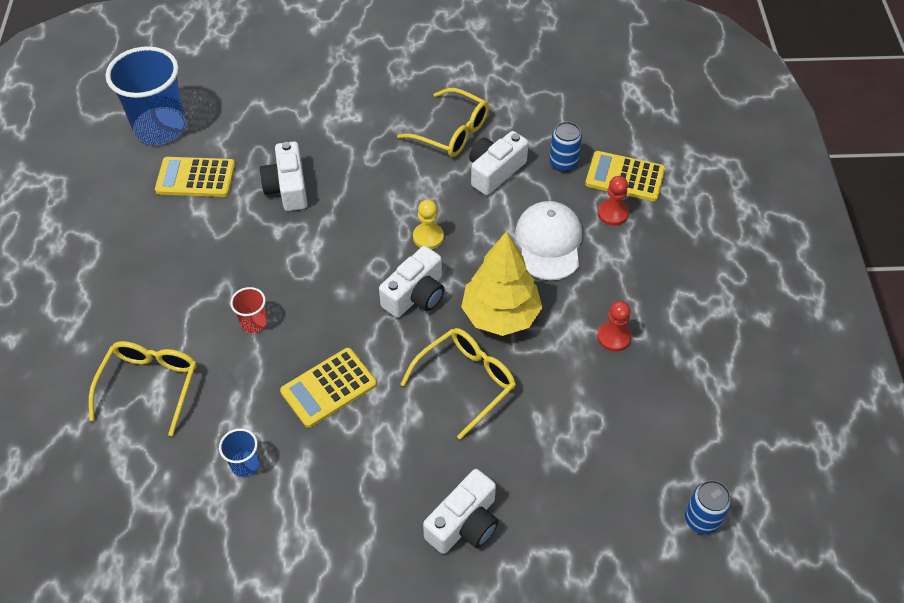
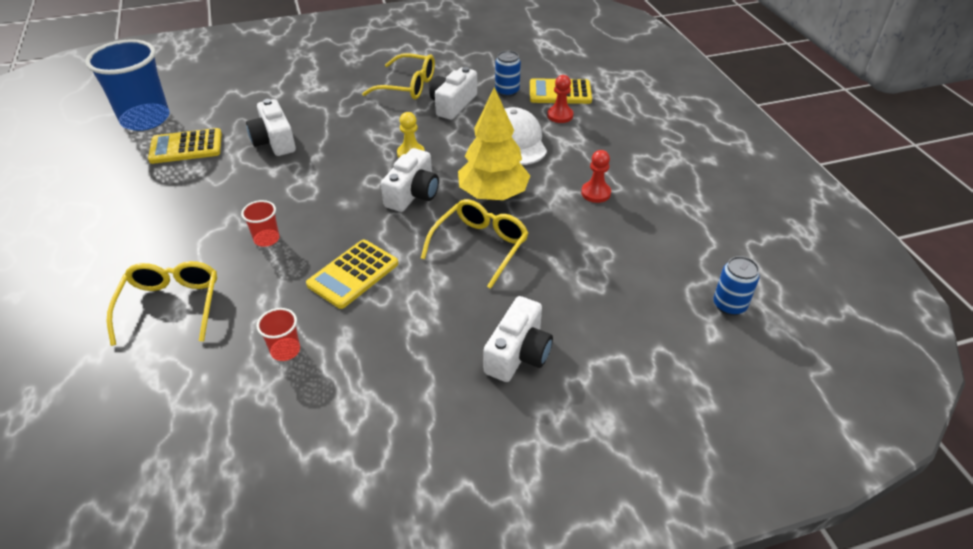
camera: 15 degrees left, 10 degrees down
(245, 464) = (285, 350): blue cup -> red cup

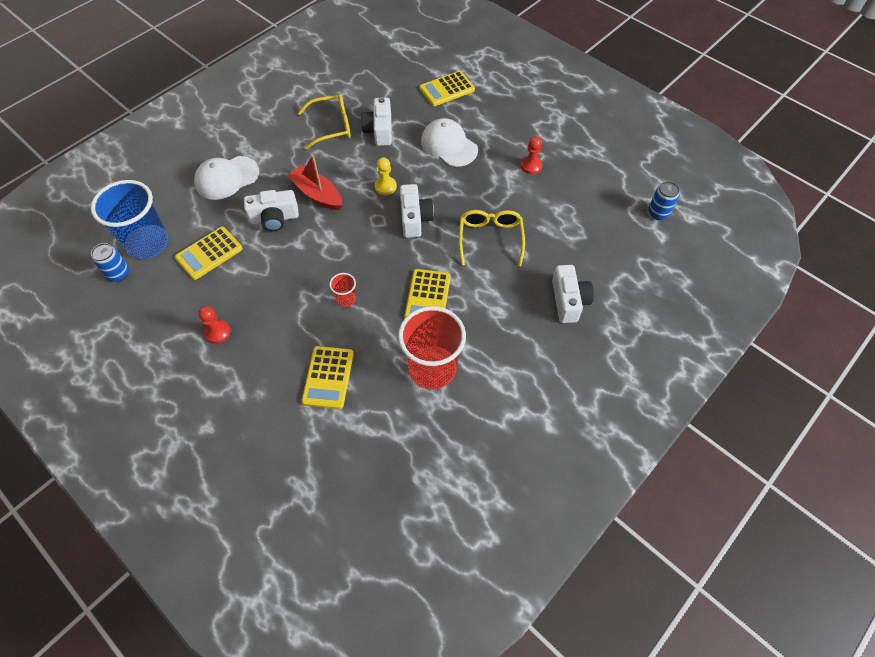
camera: 30 degrees left, 15 degrees up
(171, 305) = (328, 377): yellow glasses -> yellow calculator
(267, 94) = (227, 178): none -> white cap
(274, 141) = (274, 218): white camera -> white camera turned 45 degrees counterclockwise
(285, 350) = (432, 369): red cup -> red cup, size x2.28
(335, 136) = (317, 194): none -> red boat
(493, 195) = (468, 196): yellow tree -> none
(507, 91) = (409, 103): blue can -> blue can (118, 274)
(560, 115) = (462, 110): red pawn -> red pawn (217, 332)

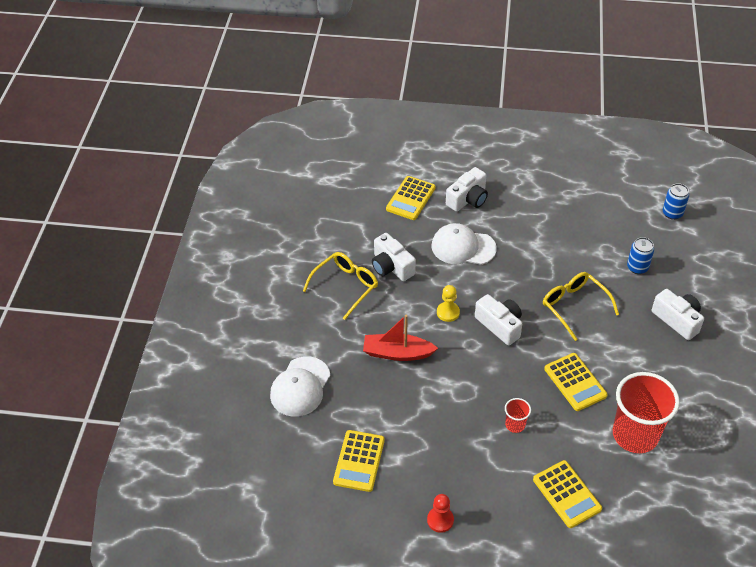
camera: 35 degrees left, 10 degrees down
(118, 274) = (296, 531): blue can -> blue can (637, 267)
(147, 243) = (292, 488): blue cup -> none
(274, 218) = (383, 396): white camera -> white camera (468, 199)
(531, 166) = (545, 228): red pawn -> none

